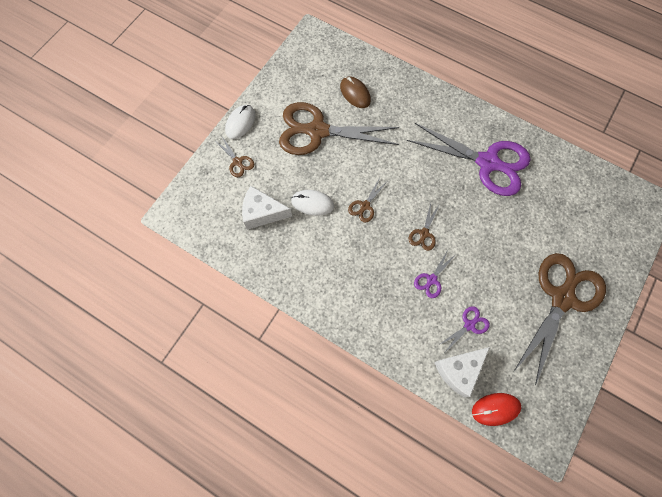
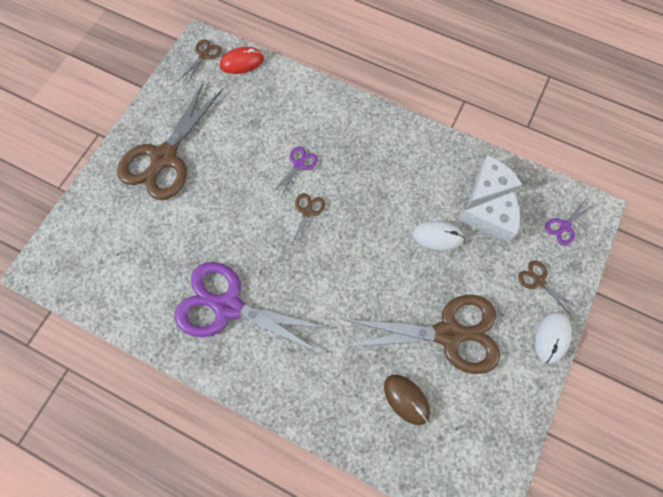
camera: 175 degrees right, 0 degrees up
(365, 206) = (376, 238): brown scissors -> brown scissors (204, 55)
(459, 370) = (273, 88): white cheese -> white cheese (488, 188)
(469, 325) = (261, 126): purple scissors -> purple scissors (564, 226)

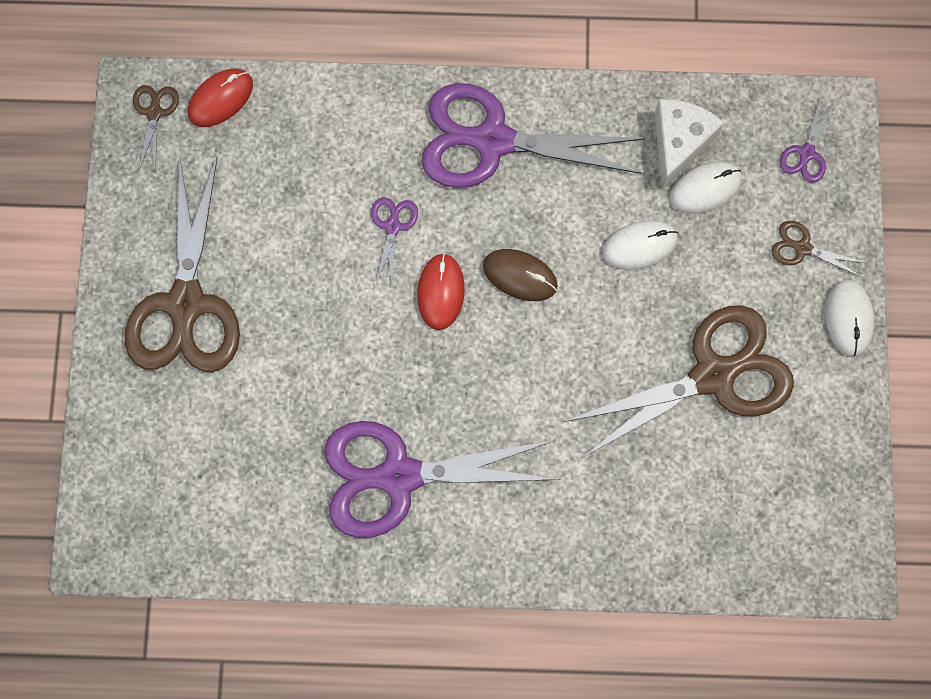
camera: 25 degrees left, 5 degrees up
(307, 212) = (440, 292): brown scissors -> red mouse
(378, 143) = (493, 141): none -> purple scissors
(406, 399) = (696, 486): brown mouse -> brown mouse (520, 276)
(492, 220) = (705, 188): white cheese -> white mouse

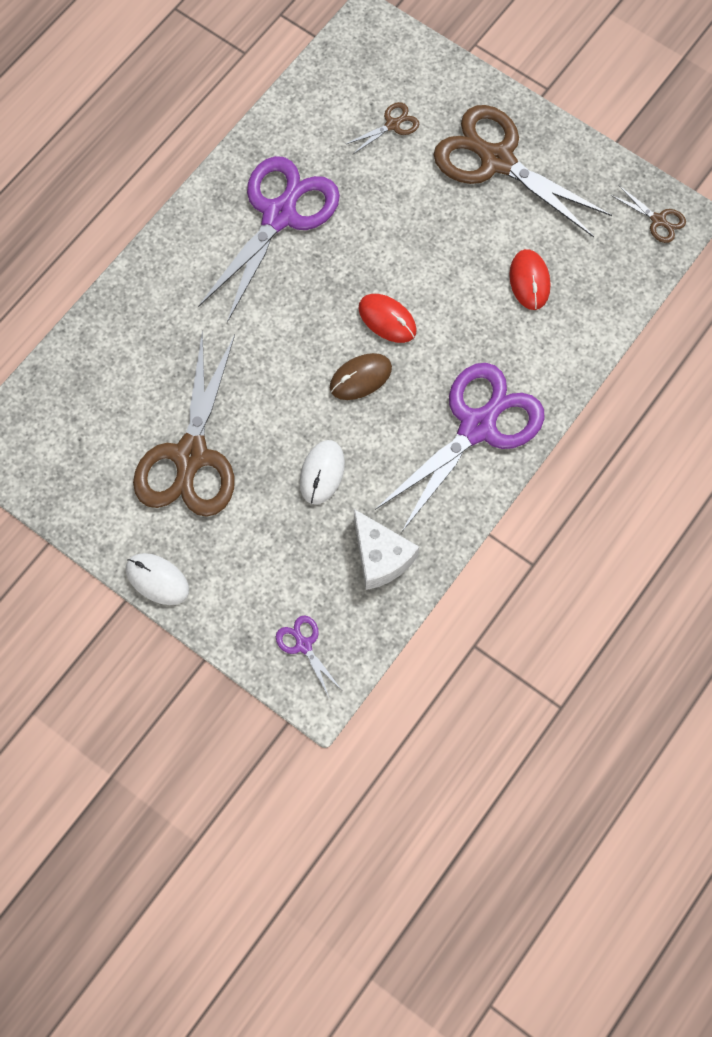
camera: 125 degrees right, 5 degrees down
(220, 99) = (640, 268): red mouse -> red mouse (529, 281)
(392, 226) = (459, 319): purple scissors -> none
(705, 188) = (331, 550): white mouse -> none
(802, 248) = (233, 586): brown scissors -> brown scissors (392, 125)

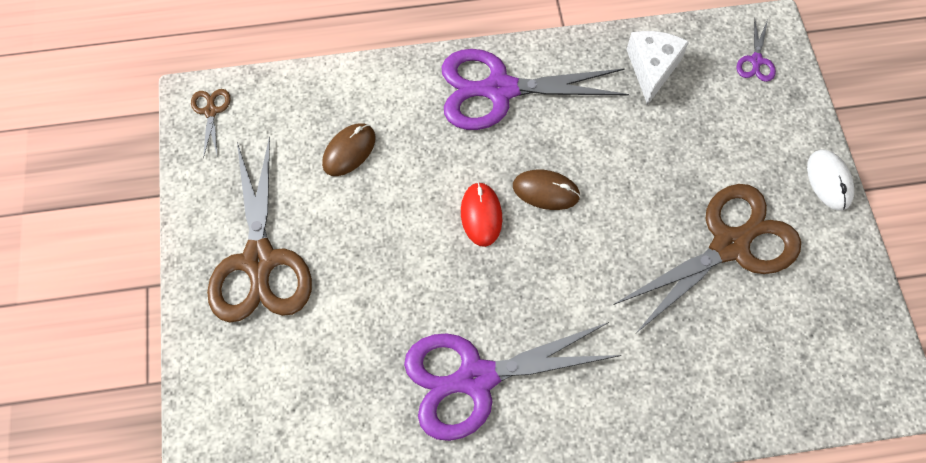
camera: 135 degrees left, 5 degrees down
(322, 473) = (640, 151): white mouse -> none
(392, 125) = (299, 371): brown scissors -> none
(529, 281) = (349, 151): red mouse -> brown mouse

